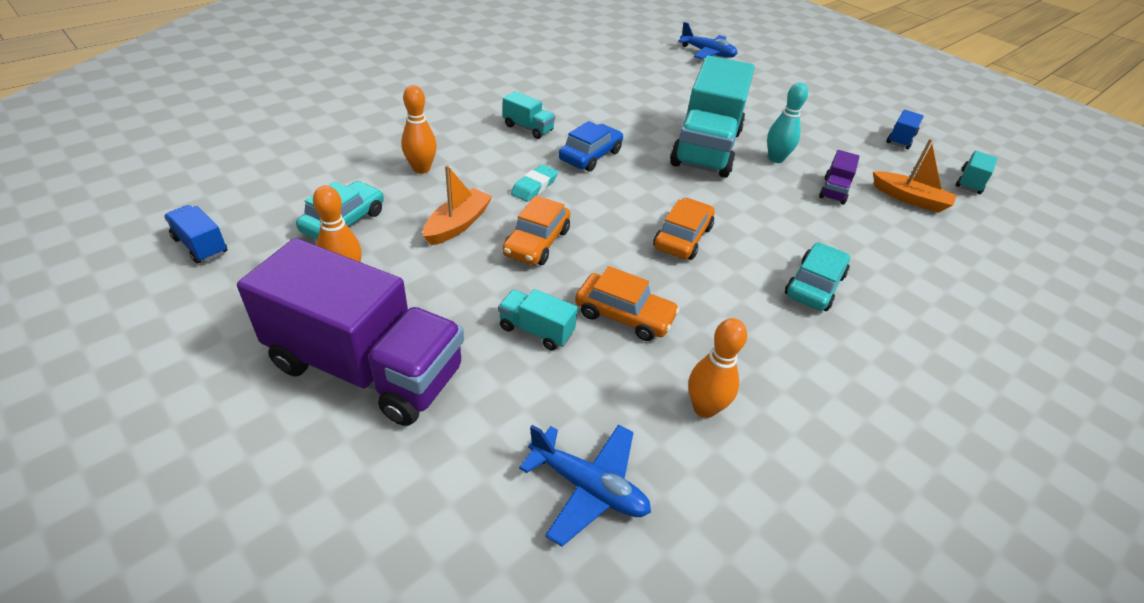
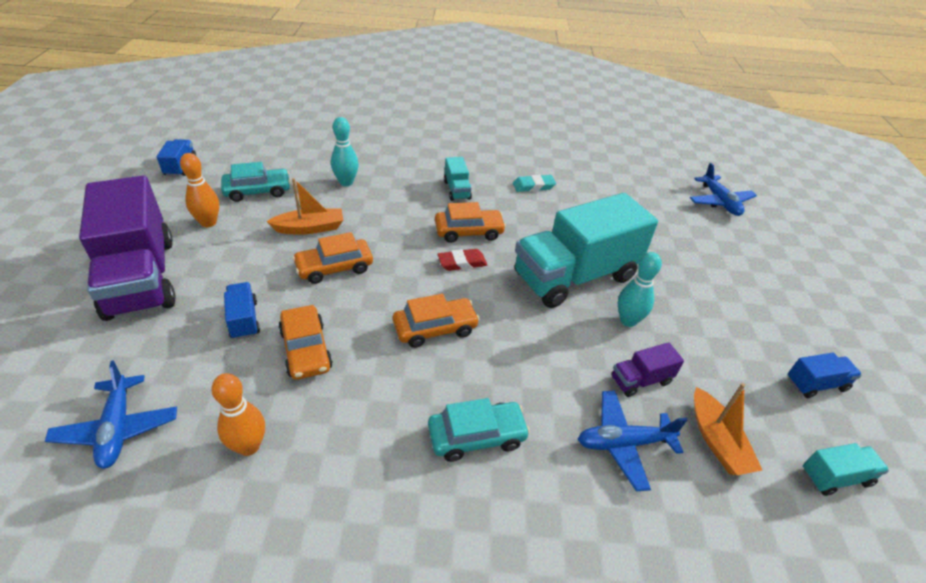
camera: 45 degrees right, 0 degrees up
(421, 169) = (346, 182): orange bowling pin -> turquoise bowling pin
(534, 186) = (394, 231): turquoise eraser -> turquoise eraser (533, 186)
(536, 330) = (244, 320): turquoise truck -> blue truck
(590, 156) = (468, 232): blue car -> orange car
(623, 181) = (462, 263): none -> red eraser
(879, 232) = (623, 443): none -> blue plane

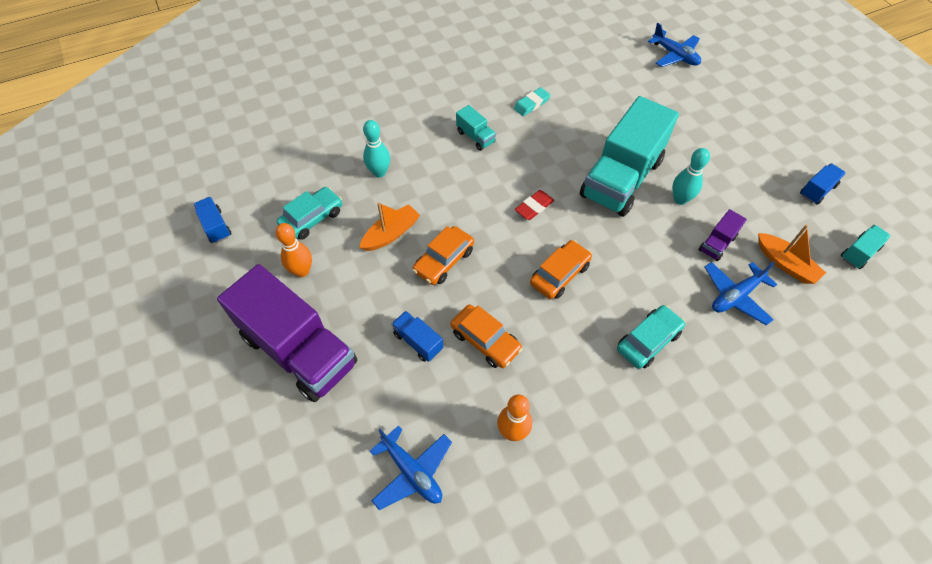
camera: 25 degrees left, 15 degrees up
(468, 232) = (516, 175): orange car -> none

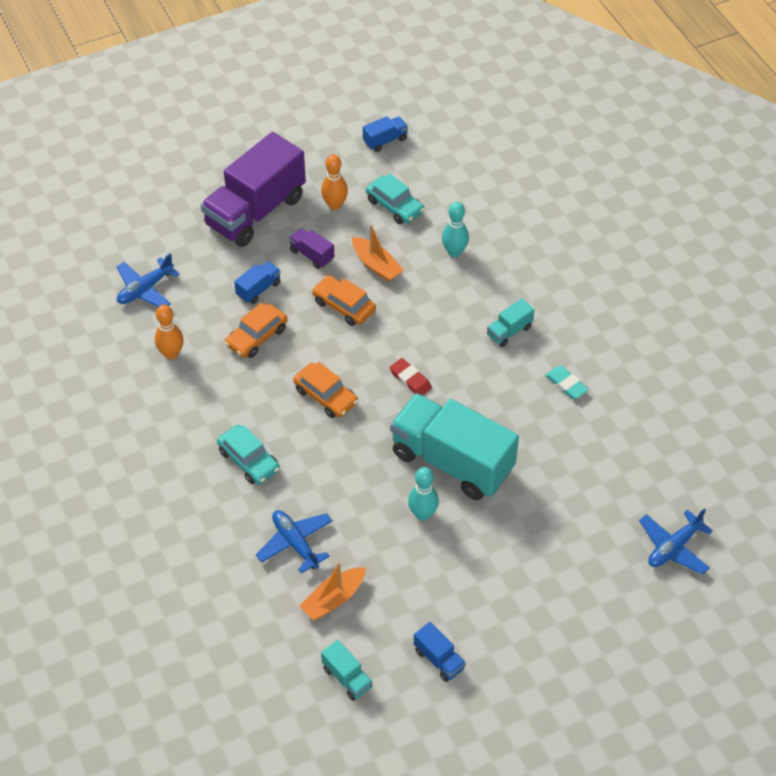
camera: 90 degrees right, 5 degrees down
(717, 243) = (361, 539): purple truck -> purple truck (312, 255)

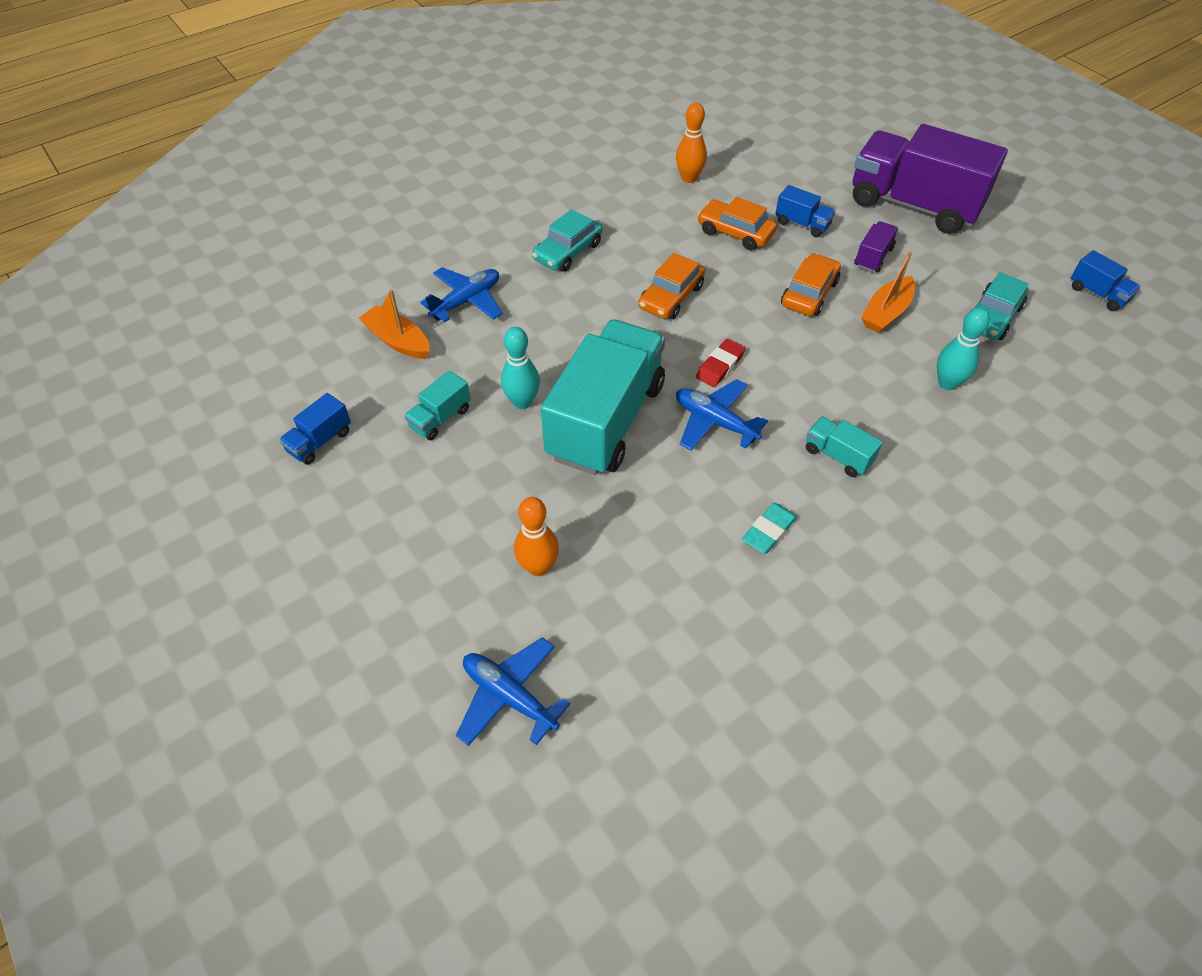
camera: 80 degrees right, 0 degrees up
(145, 289) = (765, 148): blue plane -> blue plane (715, 422)
(335, 205) = (961, 265): orange bowling pin -> orange bowling pin (538, 567)
(347, 678) = (298, 365): turquoise truck -> turquoise truck (440, 418)

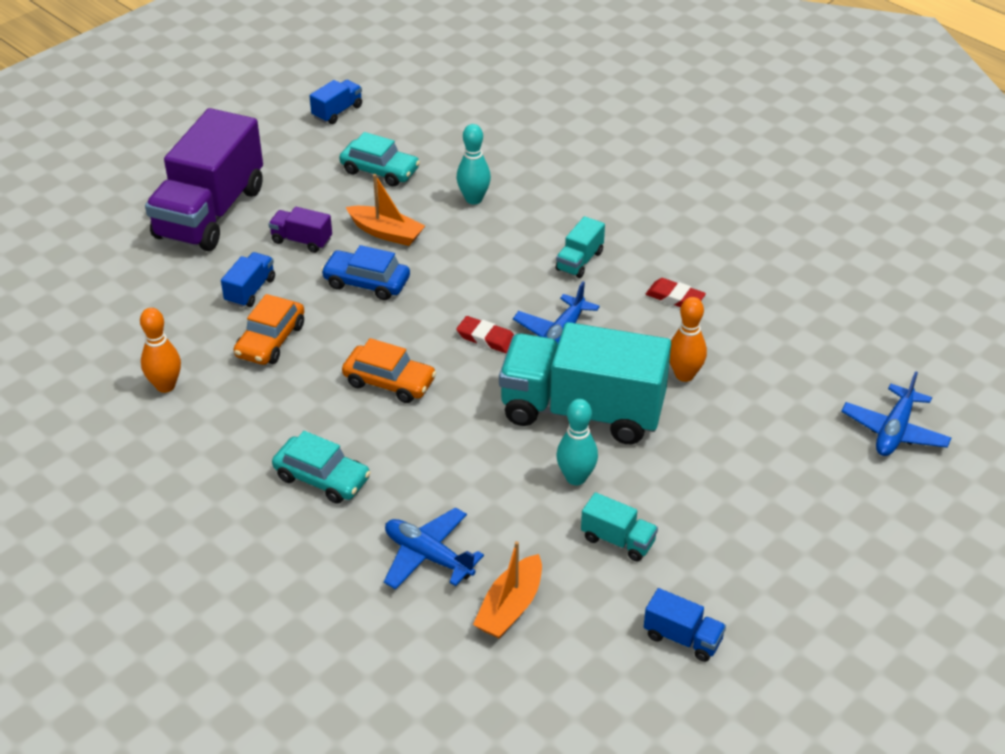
camera: 100 degrees left, 10 degrees down
(538, 567) = (768, 433): orange bowling pin -> orange bowling pin (684, 375)
(769, 531) = (675, 297): turquoise eraser -> red eraser
(809, 293) = (366, 283): orange car -> blue car

